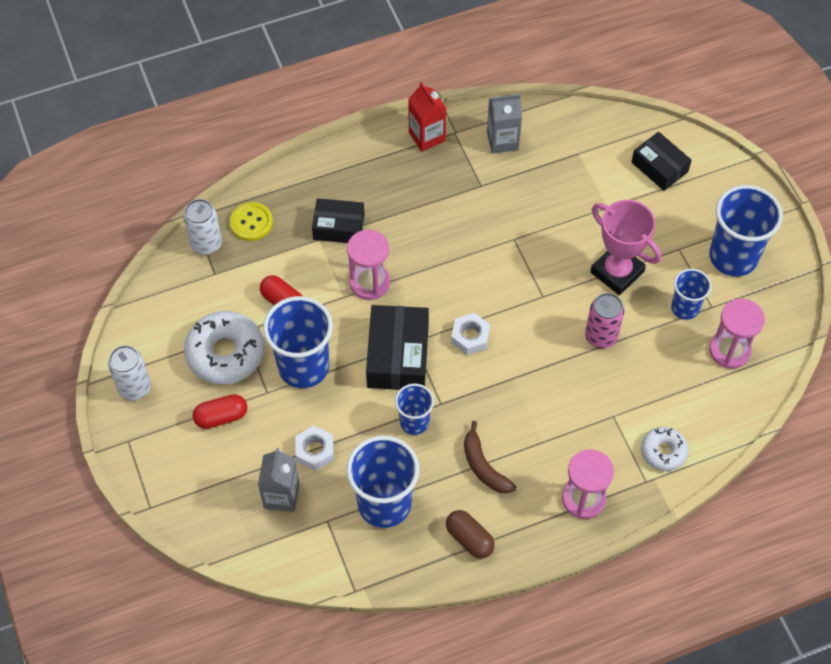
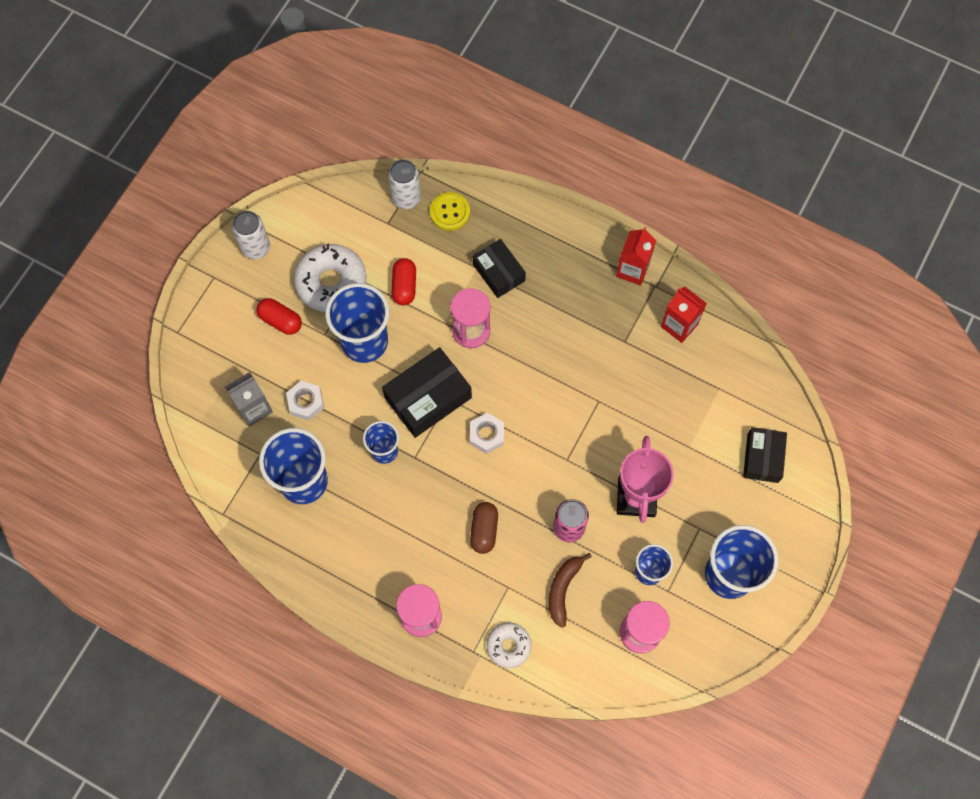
camera: 50 degrees right, 10 degrees up
(469, 539) = (324, 560): brown capsule -> brown capsule (484, 530)
(483, 466) = (389, 526): brown banana -> brown banana (563, 589)
(502, 141) = (679, 325): grey carton -> red carton

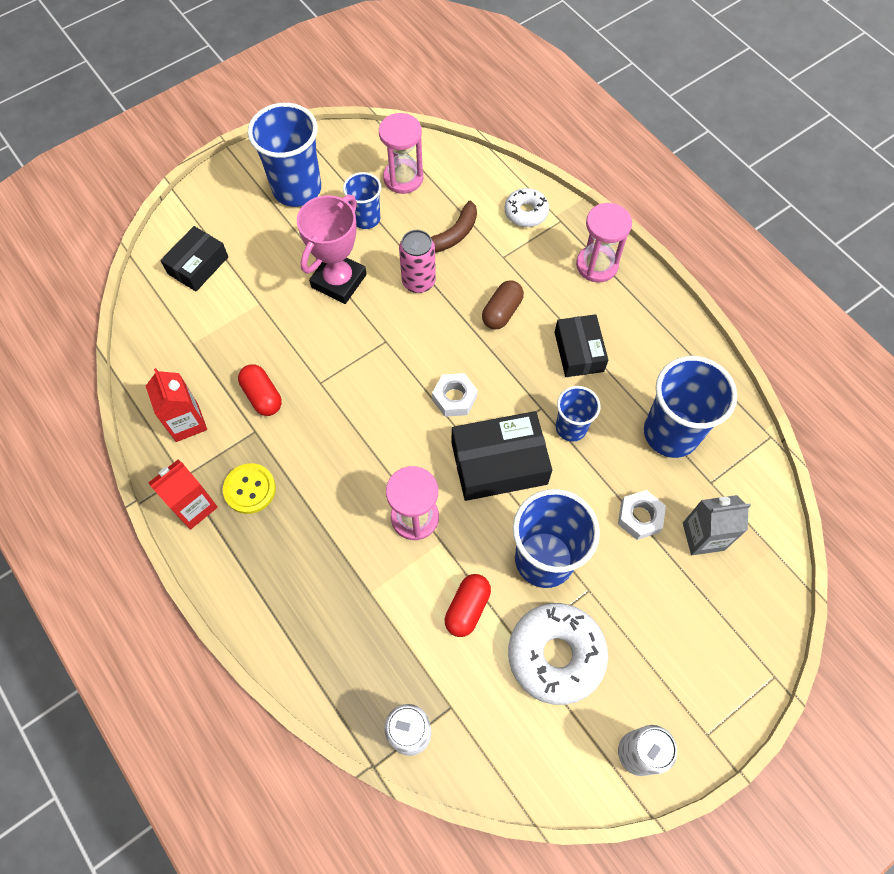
camera: 155 degrees left, 5 degrees down
(280, 320) = (637, 632): red capsule -> red capsule (262, 396)
(450, 212) = (364, 684): yellow button -> yellow button (249, 489)
(499, 272) = (346, 574): black box -> black box (579, 352)

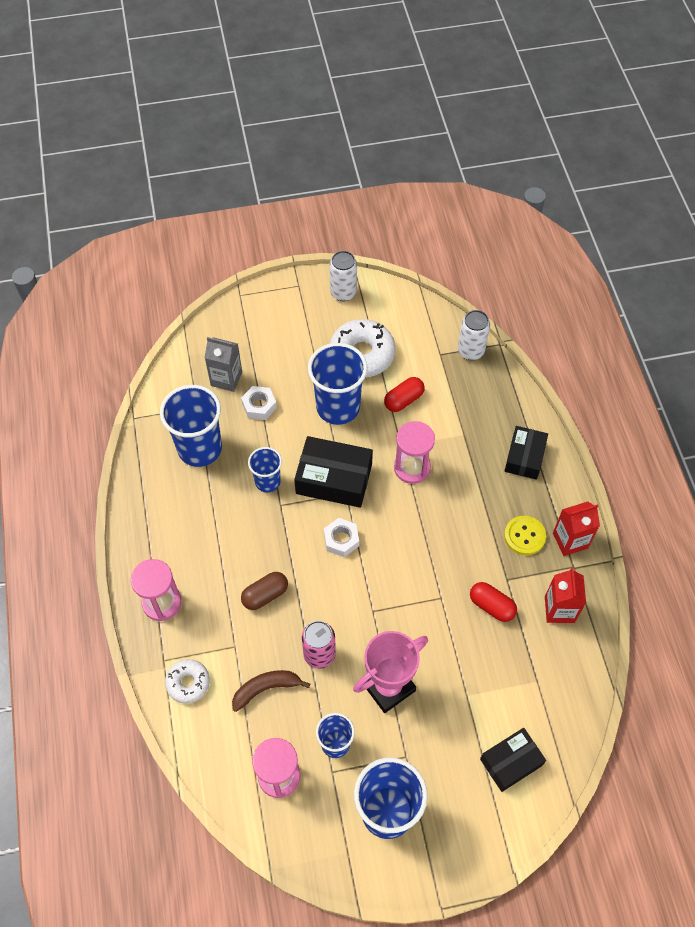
camera: 155 degrees left, 5 degrees down
(262, 396) = (491, 606): red capsule -> red capsule turned 45 degrees counterclockwise
(579, 352) = (225, 535): black box -> black box (524, 457)

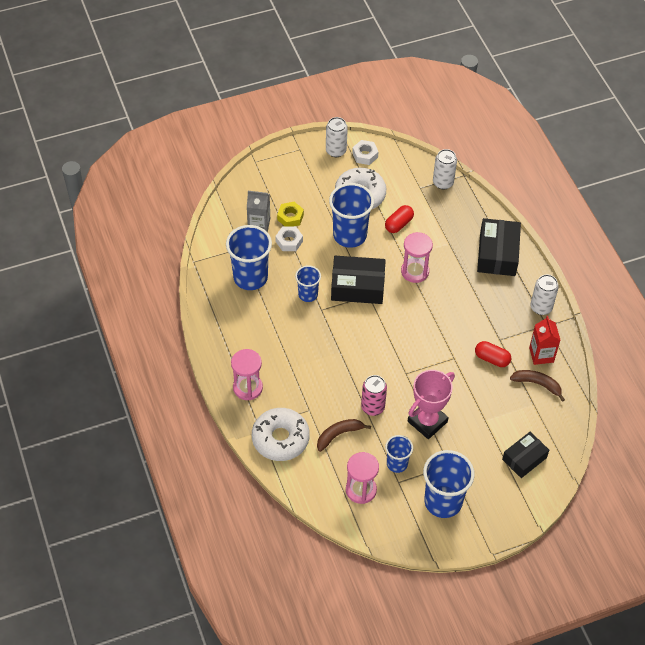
camera: 10 degrees left, 5 degrees down
(188, 683) = (280, 438): white donut -> white donut, size x1.76
(265, 595) = (324, 373): brown capsule -> none
(268, 374) = (290, 217): none -> yellow nut
(341, 540) = (372, 328): white nut -> white nut (365, 155)
(524, 457) = (497, 254): black box -> black box, size x1.52
(524, 536) = (507, 308): yellow button -> none
(547, 652) = (537, 384): none -> brown banana
(570, 540) = (541, 307): red carton -> white can

